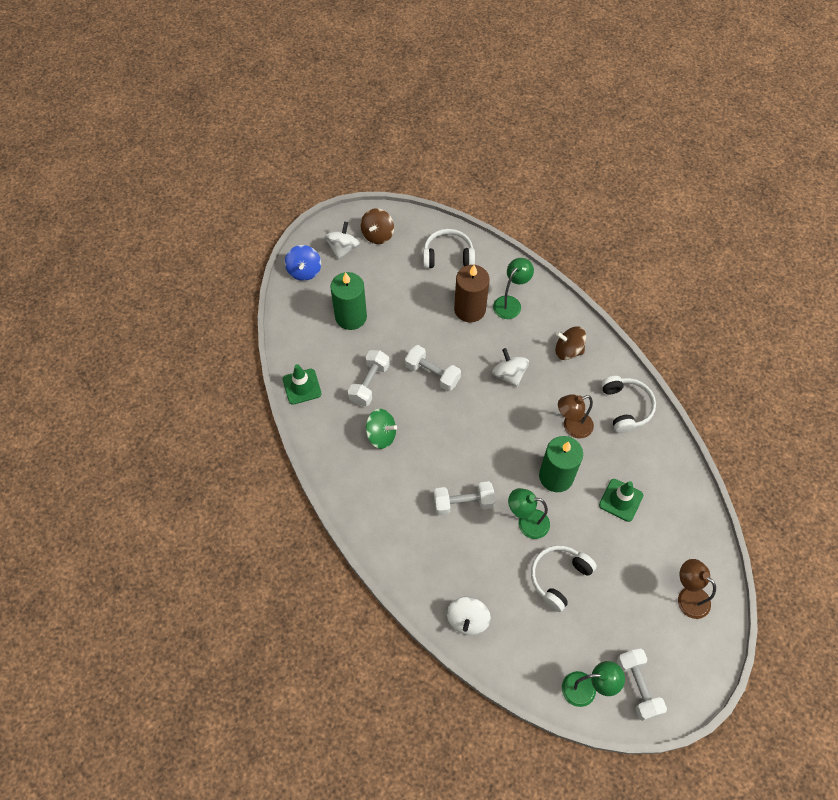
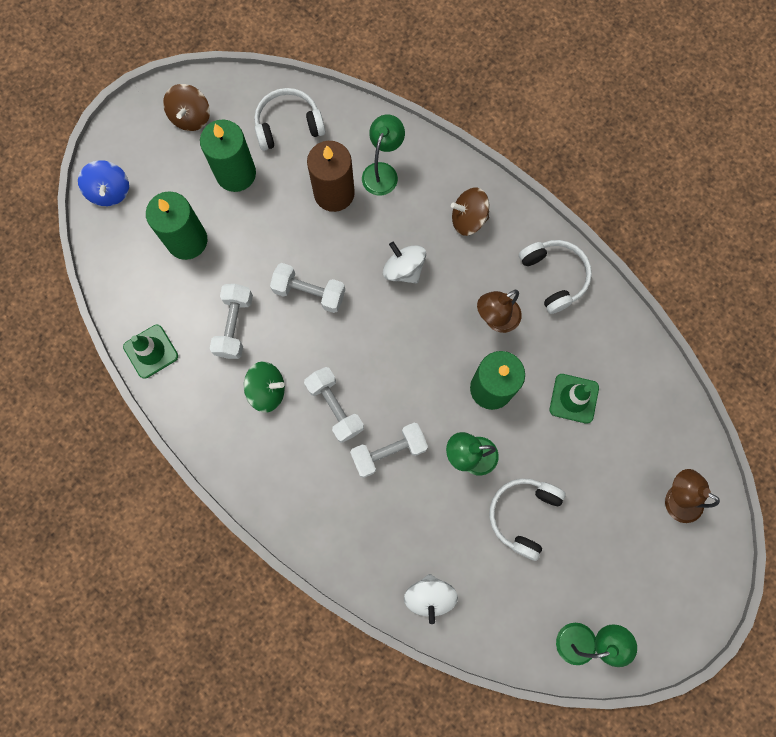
camera: 15 degrees left, 15 degrees up
(343, 248) = (151, 147): white spinning top -> none
(400, 279) = (236, 173): none -> green candle
(638, 686) = (642, 621): white dumbbell -> white dumbbell (335, 407)

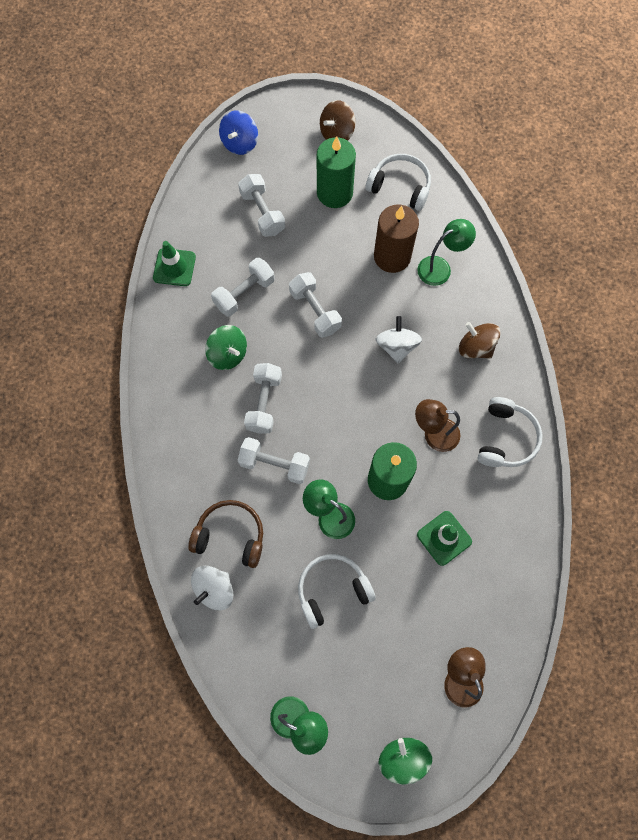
camera: 40 degrees right, 5 degrees down
(187, 240) = (262, 213): green candle -> white dumbbell
(404, 542) = (230, 536): none -> brown headphones
(685, 597) = (403, 757): none -> green spinning top

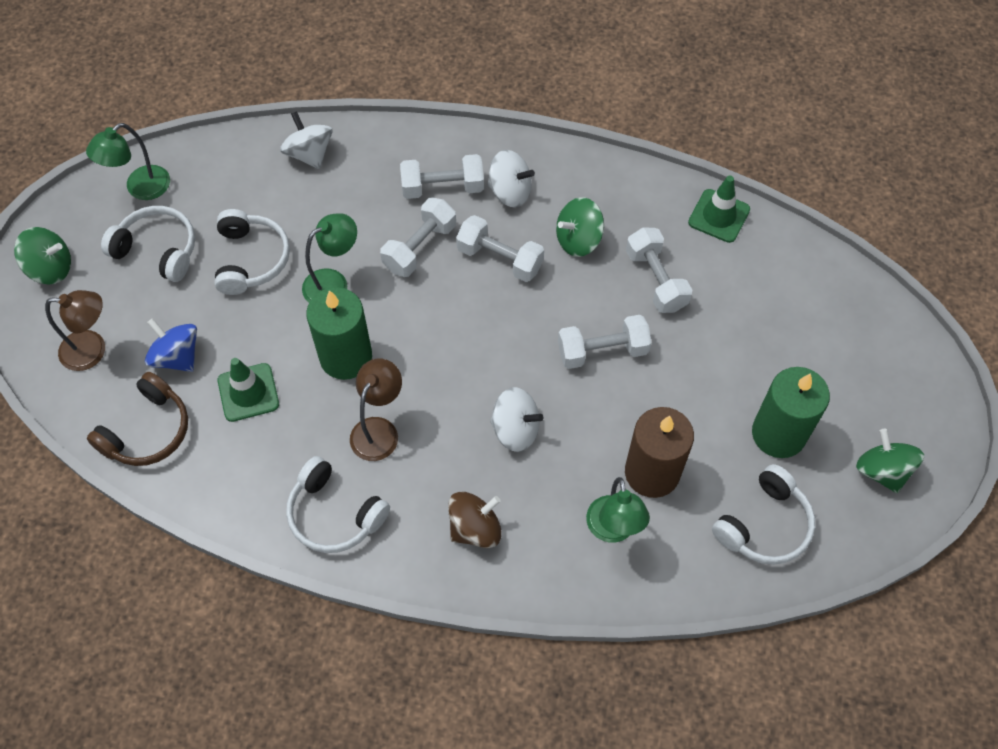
camera: 110 degrees right, 10 degrees down
(200, 416) = (510, 192): none -> white spinning top
(230, 536) = (358, 183): brown headphones -> brown headphones (147, 430)
(240, 143) = (894, 340): blue spinning top -> blue spinning top (177, 357)
(262, 213) = (771, 335): white dumbbell -> white dumbbell (442, 187)
(337, 133) = (882, 470): brown spinning top -> green spinning top
(352, 673) = (157, 250): none -> white headphones

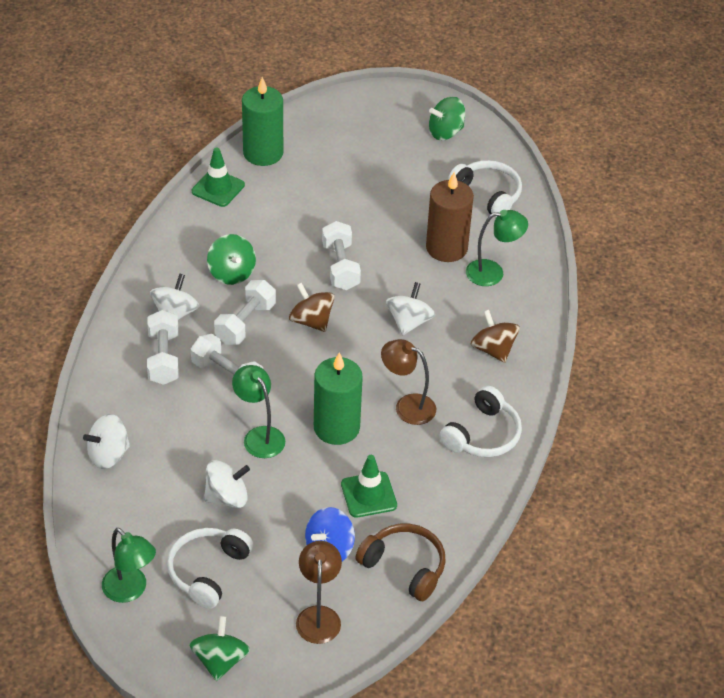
camera: 90 degrees left, 15 degrees down
(251, 259) = (227, 497): white headphones -> white spinning top
(509, 324) = (311, 321): none -> brown spinning top
(655, 280) = (276, 230): white dumbbell -> none
(778, 434) = (416, 179): green candle -> green candle (263, 153)

